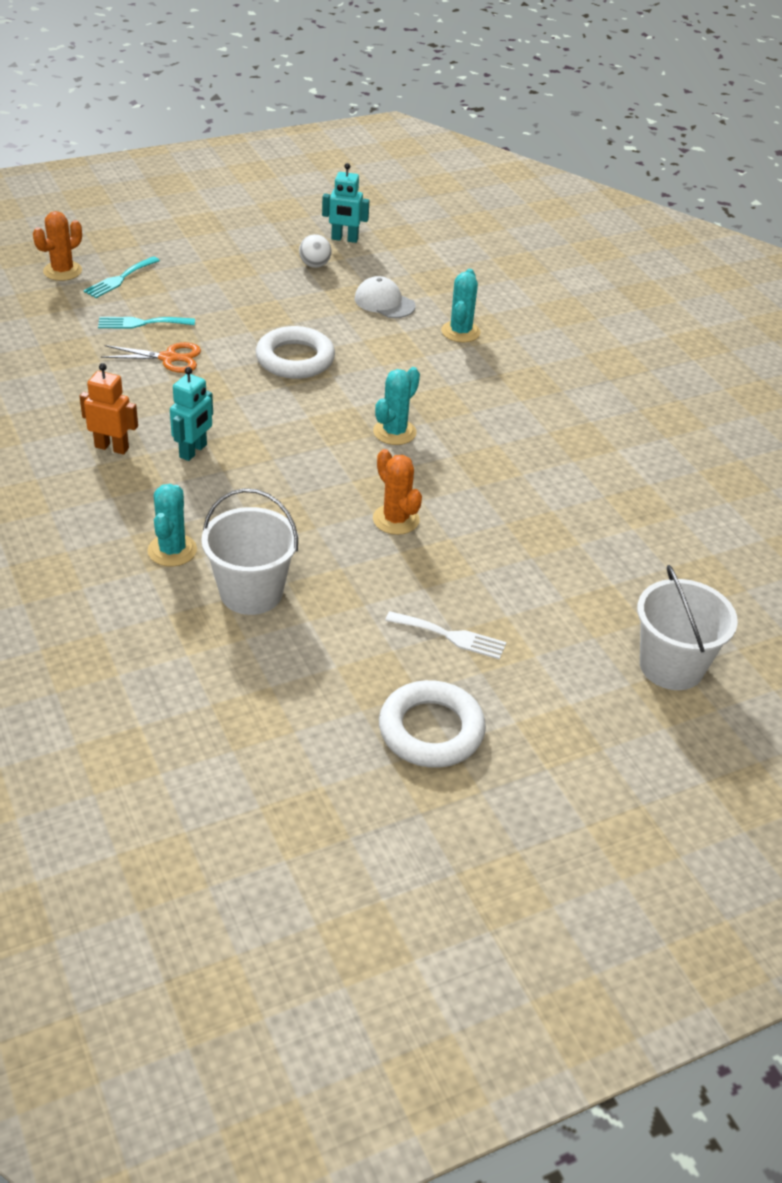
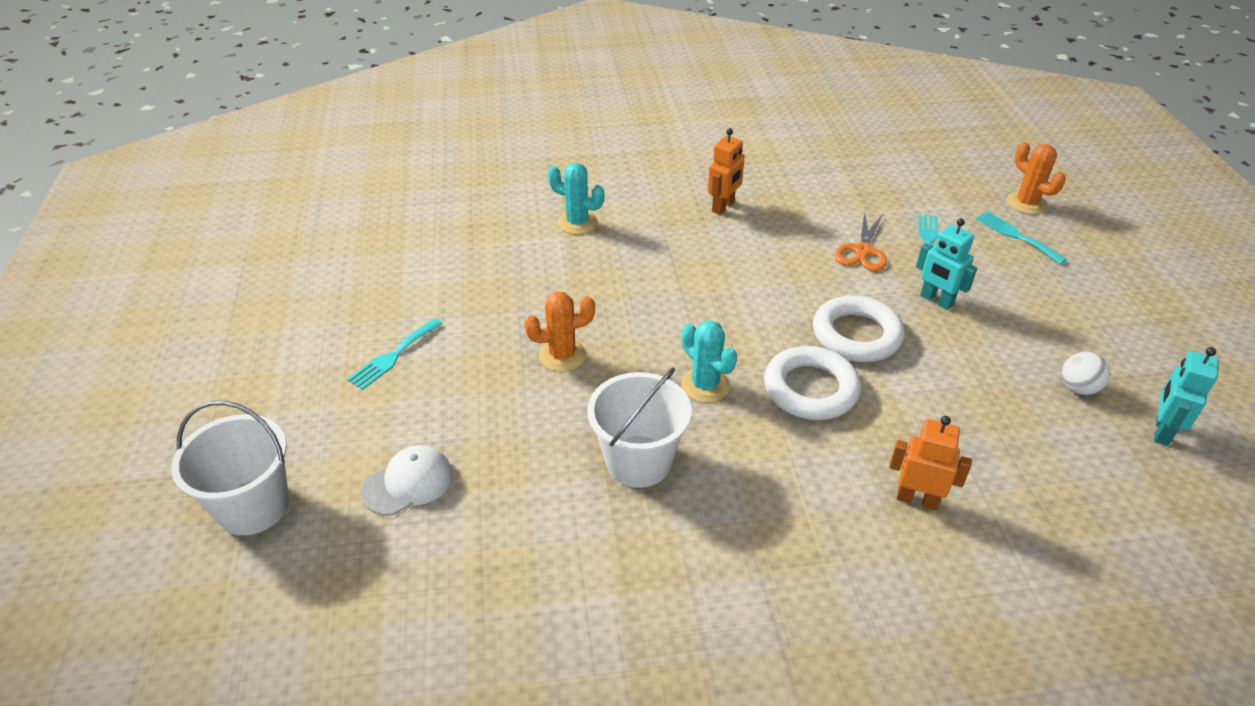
camera: 110 degrees right, 0 degrees up
(193, 451) = (707, 248): turquoise robot -> turquoise robot (936, 300)
(251, 593) = (508, 254): white bucket -> white bucket (638, 461)
(384, 302) = (989, 436): white cap -> white cap (408, 483)
(431, 730) = (303, 321): white ring -> white ring (810, 389)
(451, 636) = (393, 356): white fork -> turquoise fork
(460, 332) = (917, 499): turquoise cactus -> orange robot

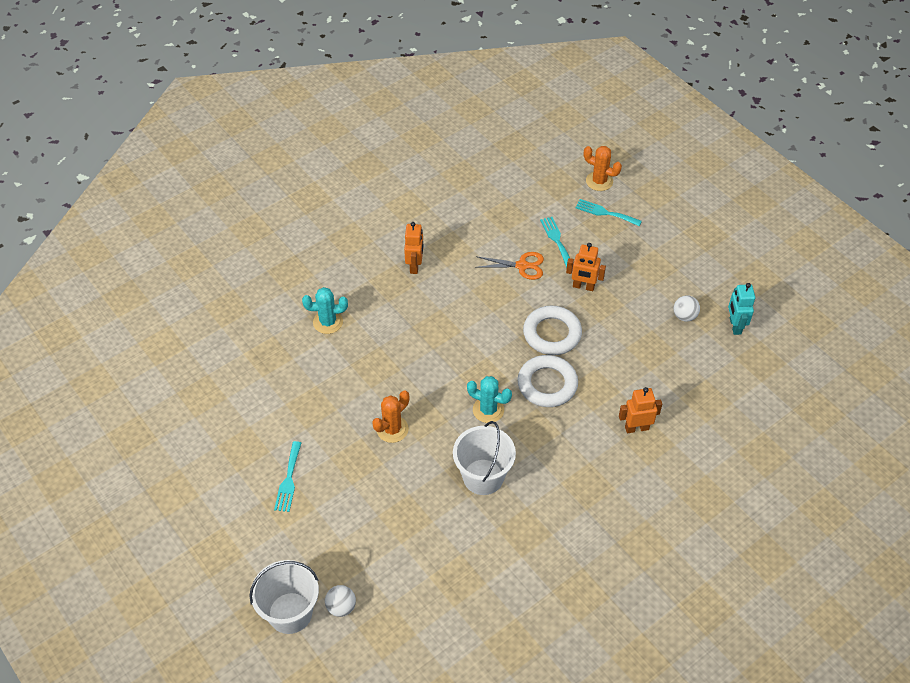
camera: 30 degrees left, 10 degrees up
(319, 532) = (341, 607): none -> white ball
(408, 483) = (366, 554): white cap -> none
(862, 251) = (522, 266): orange scissors -> orange scissors turned 75 degrees counterclockwise
(936, 300) = (583, 286): turquoise robot -> orange robot

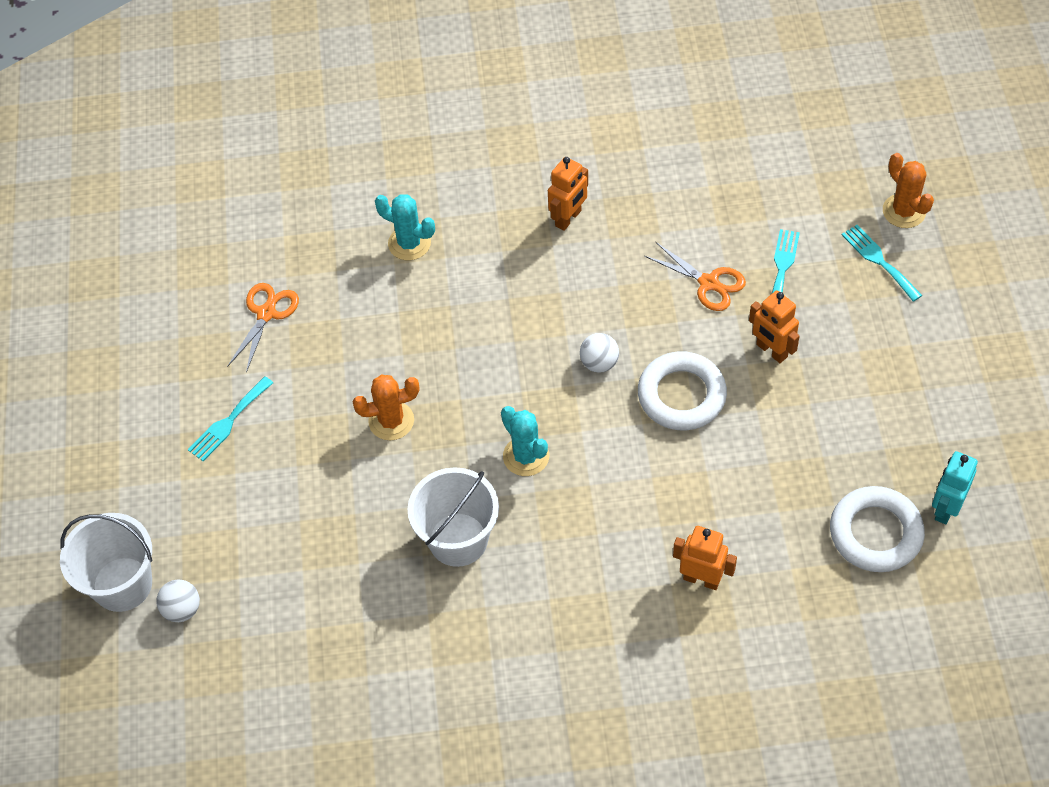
camera: 35 degrees right, 5 degrees up
(266, 404) = (266, 313): none -> orange scissors
(547, 384) = (626, 460): white ring -> white ring (875, 533)
(684, 316) = (883, 459): white ball -> white ball (599, 363)

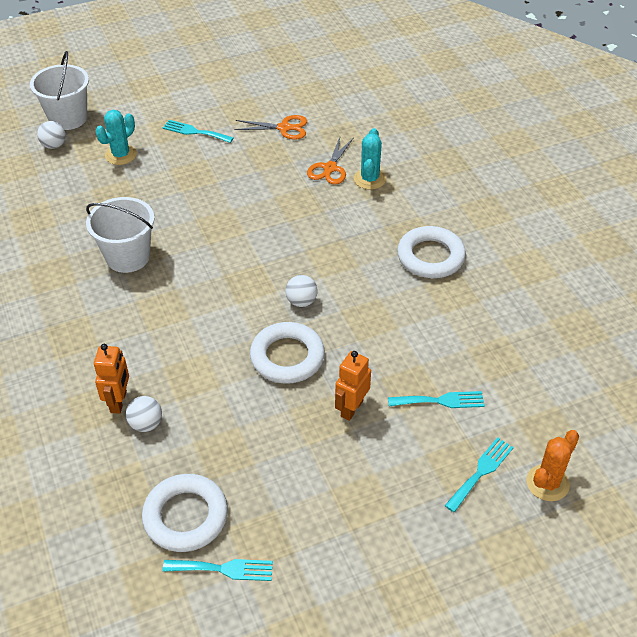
camera: 70 degrees right, 10 degrees down
(391, 421) = (216, 203): orange cactus -> none
(526, 456) = (206, 277): turquoise cactus -> turquoise cactus (121, 155)
(568, 218) = (430, 257): orange robot -> white ring
(709, 283) = (404, 354): orange scissors -> orange scissors (330, 168)
(742, 554) = (146, 424): none -> white ball
(945, 508) = (223, 569): turquoise robot -> turquoise fork

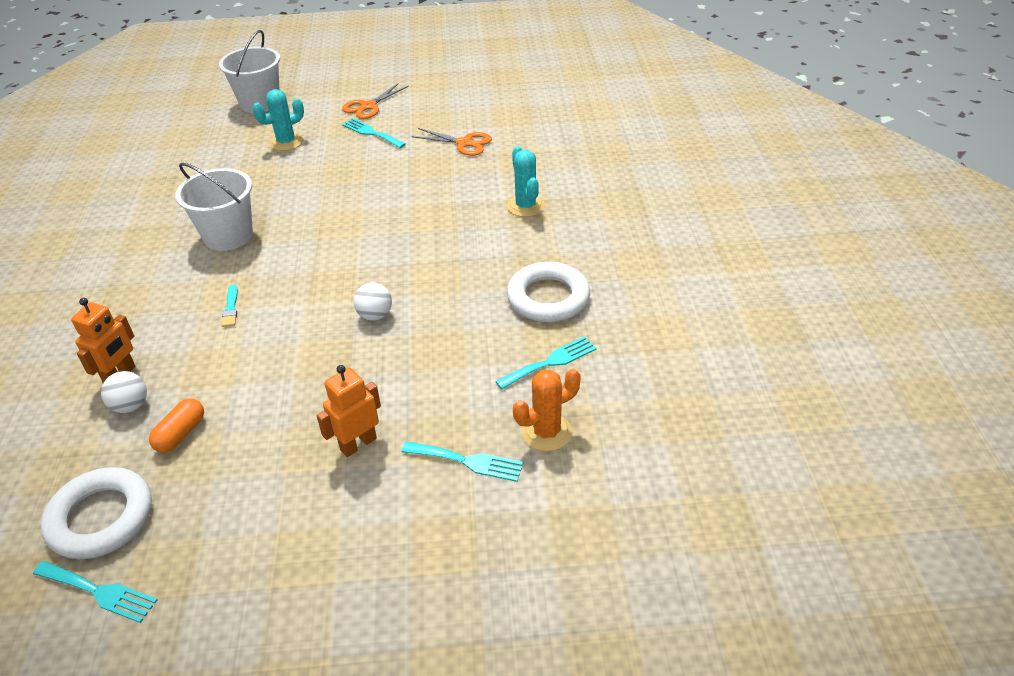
camera: 20 degrees right, 5 degrees down
(54, 145) = (230, 124): white ball -> none
(175, 322) = (231, 308): none -> turquoise brush
(204, 436) = (181, 434): none -> orange capsule
(287, 357) = (323, 370): white ring -> none
(330, 168) = (489, 188): orange scissors -> orange scissors (368, 106)
(369, 179) = (525, 206): turquoise cactus -> turquoise cactus turned 45 degrees counterclockwise
(481, 472) = (468, 561): turquoise fork -> turquoise fork (550, 362)
(547, 483) = (546, 600): orange cactus -> orange cactus (546, 432)

